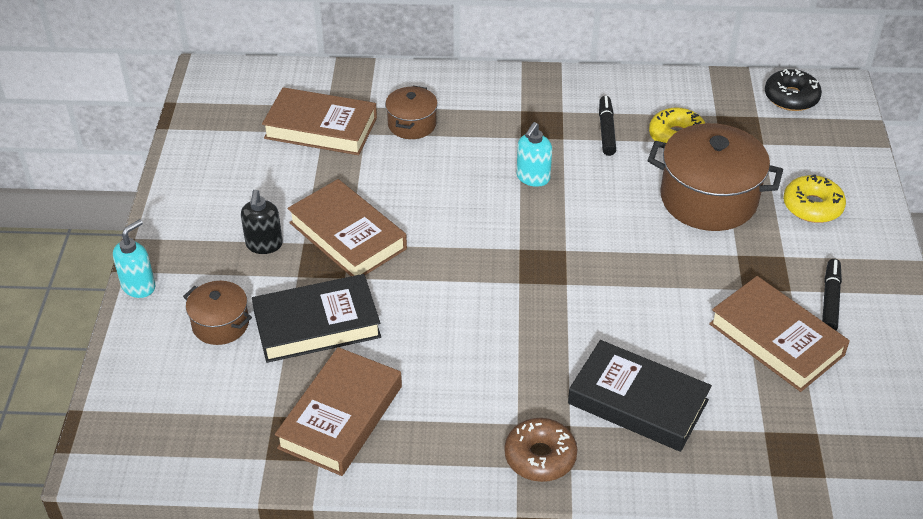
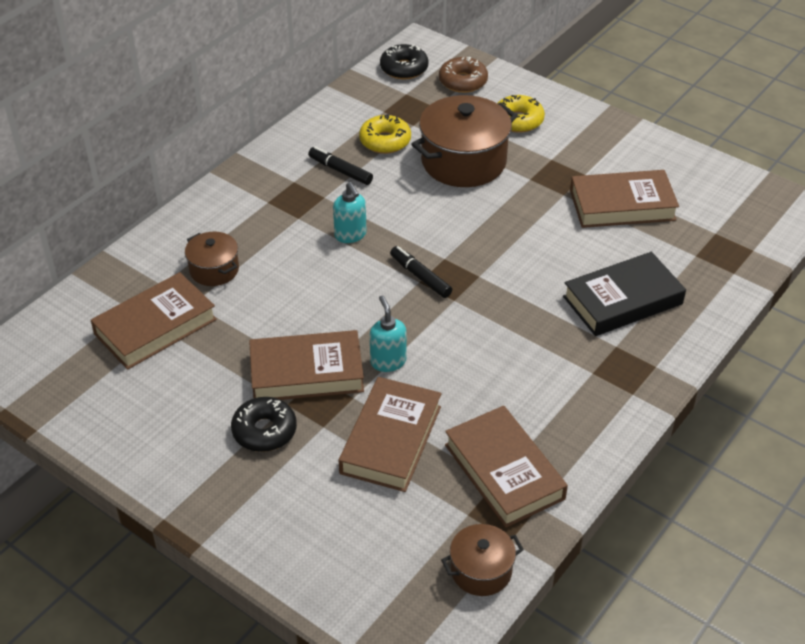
camera: 55 degrees left, 0 degrees up
(139, 286) = (231, 542): turquoise soap dispenser -> turquoise soap dispenser (388, 361)
(220, 324) = (333, 503): brown pot -> brown pot (481, 571)
(264, 245) = (264, 431): black soap dispenser -> black donut
(317, 324) = (390, 439): black book -> brown book
(540, 456) = (632, 376): brown donut -> brown donut (463, 81)
(830, 300) = (609, 162): black marker -> black marker (420, 277)

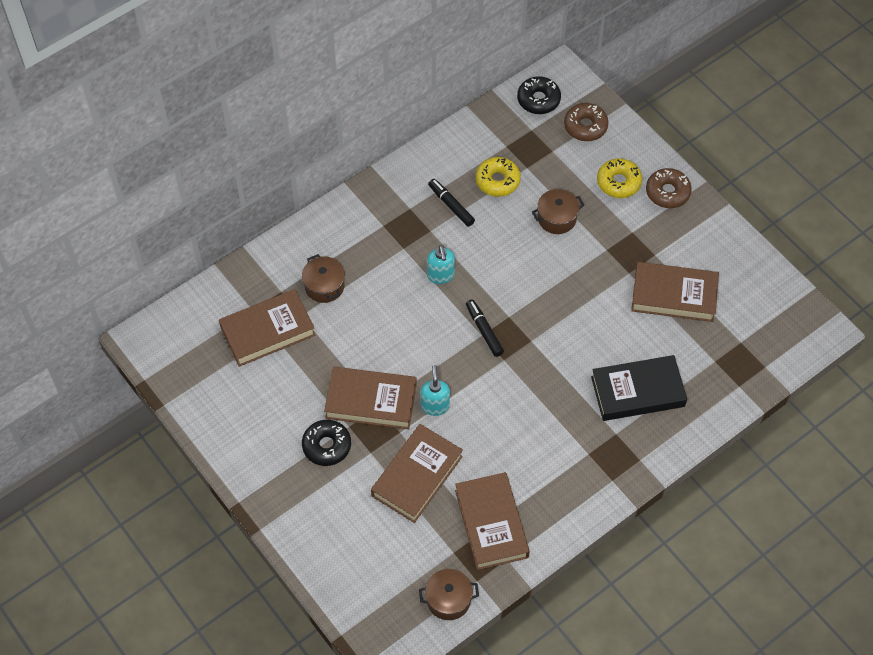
camera: 15 degrees right, 15 degrees up
(463, 162) = (557, 218): brown pot -> brown pot, size x0.53
(574, 120) = (667, 192): none -> brown donut

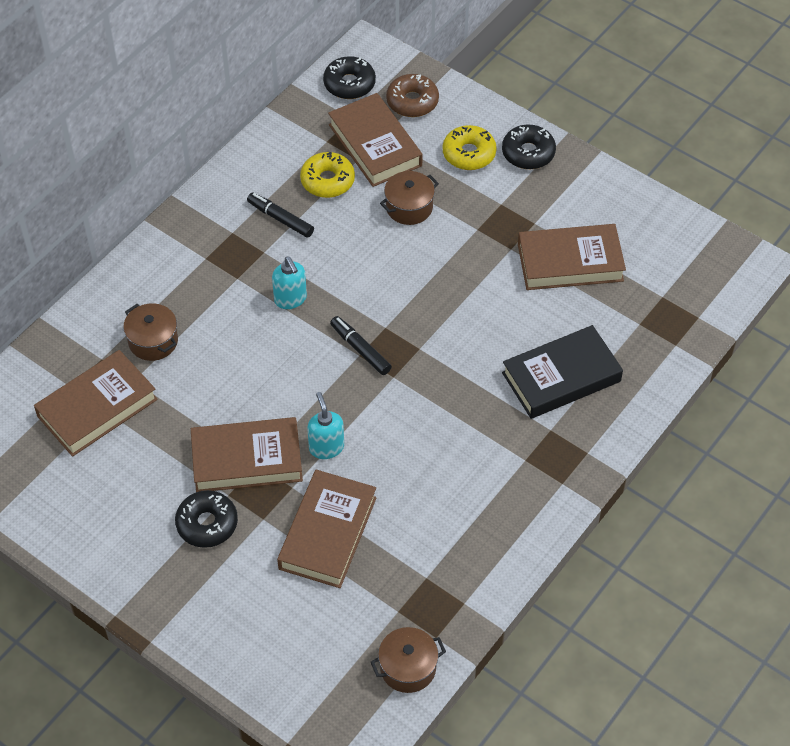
camera: 15 degrees left, 5 degrees down
(491, 524) = (434, 567): brown book -> brown book (375, 145)
(667, 192) = (528, 153): brown donut -> black donut

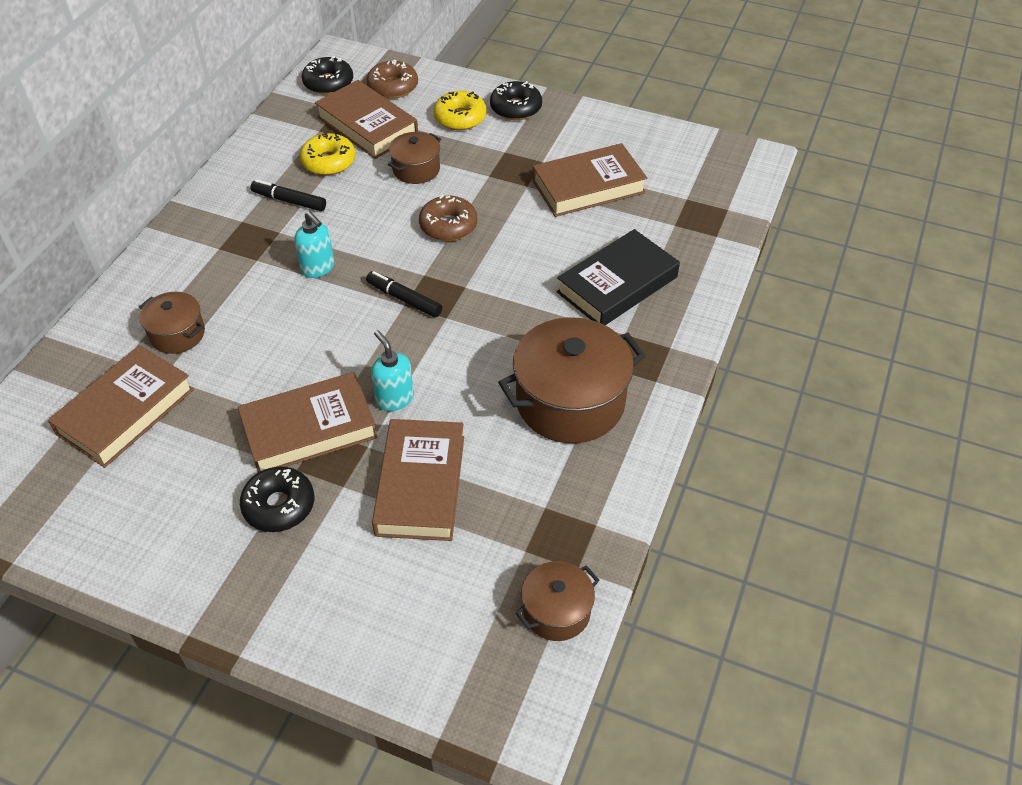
camera: 15 degrees left, 5 degrees down
(422, 278) = (448, 226): none -> brown donut
(479, 486) = (570, 402): none -> brown pot

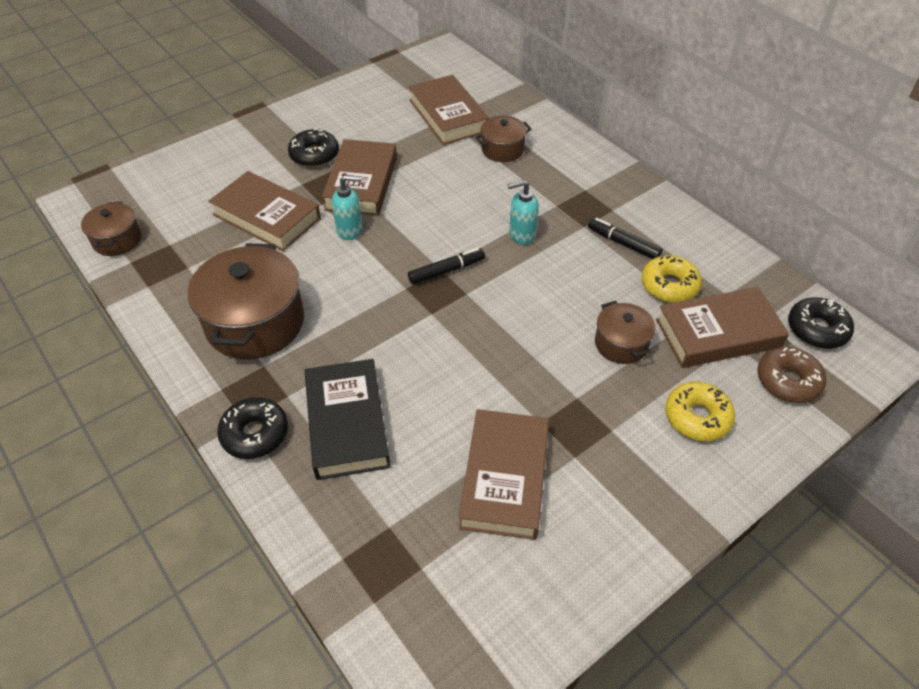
camera: 120 degrees right, 0 degrees up
(289, 201) = (623, 243): black marker -> black marker turned 105 degrees counterclockwise
(448, 226) = (519, 334): brown donut -> none
(516, 108) = (693, 481): black donut -> black donut (255, 434)

